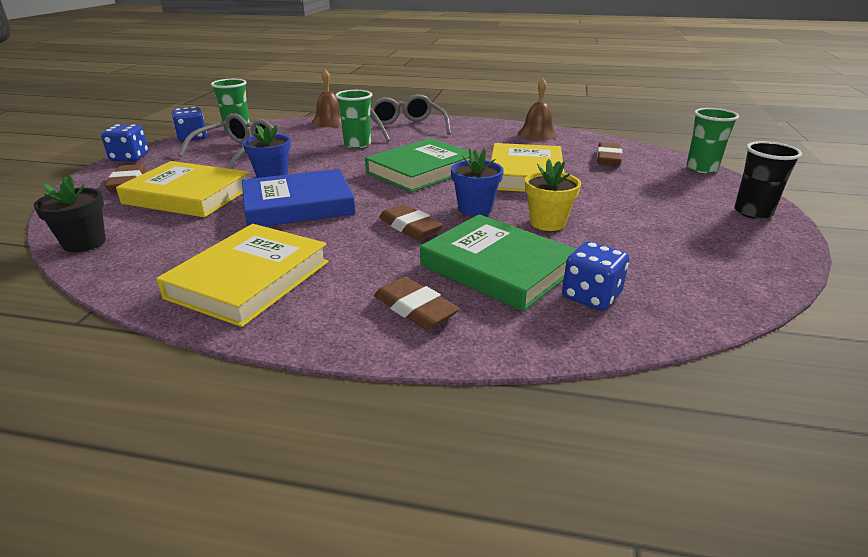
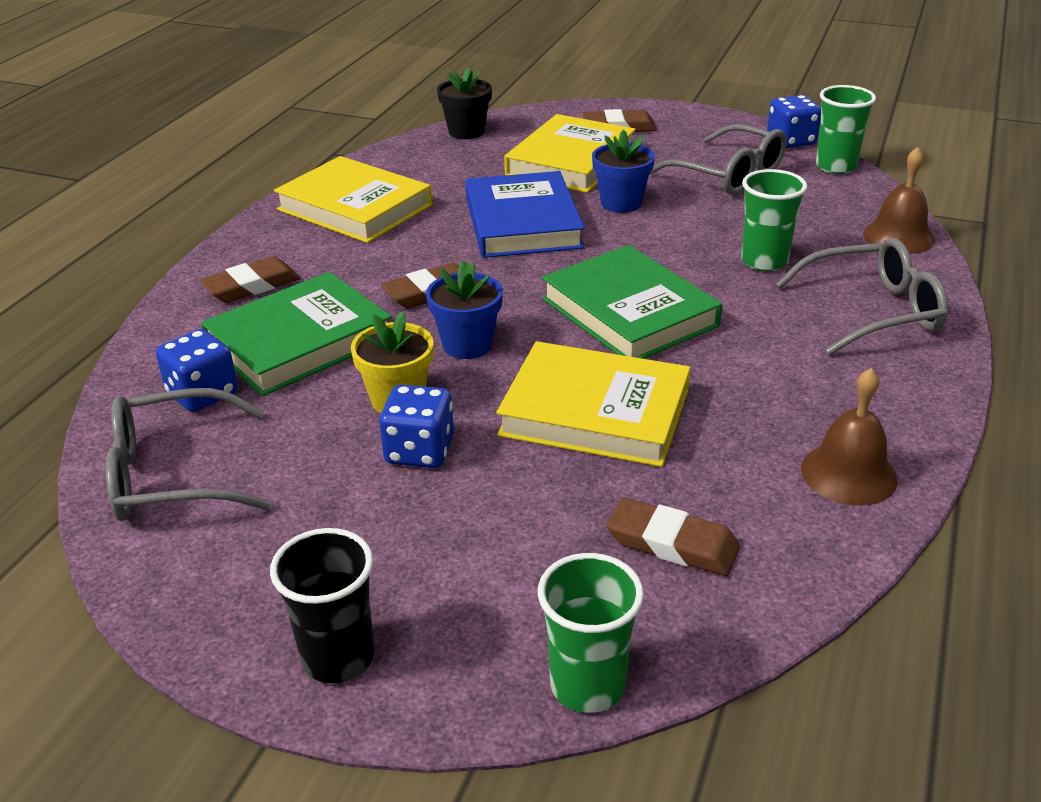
camera: 100 degrees right, 5 degrees up
(130, 157) = (706, 116): blue dice -> blue dice (419, 451)
(688, 286) = (172, 475): none -> grey glasses

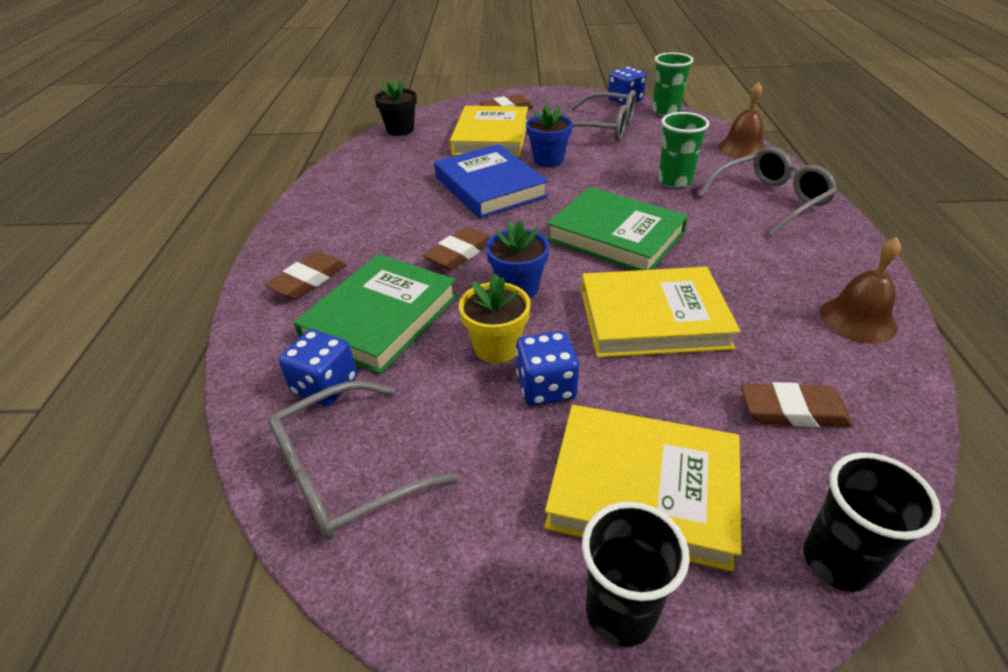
camera: 20 degrees left, 5 degrees up
(354, 207) = (353, 200): yellow book -> yellow book (643, 489)
(587, 685) = (837, 561): green cup -> black cup

